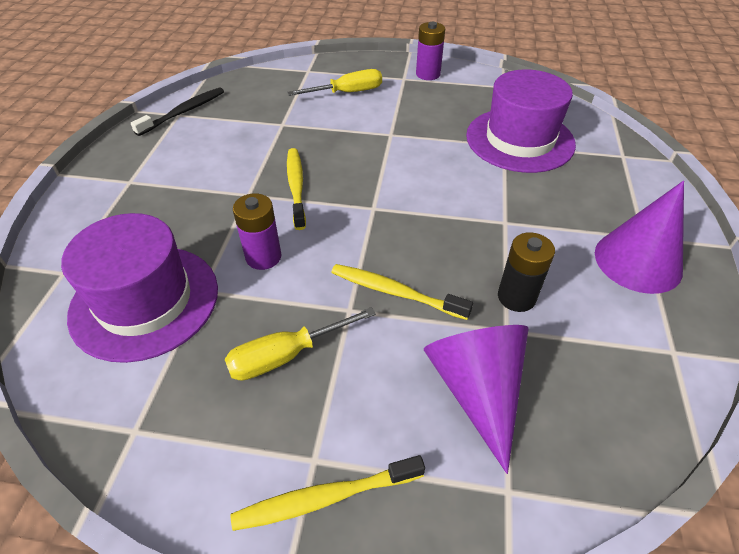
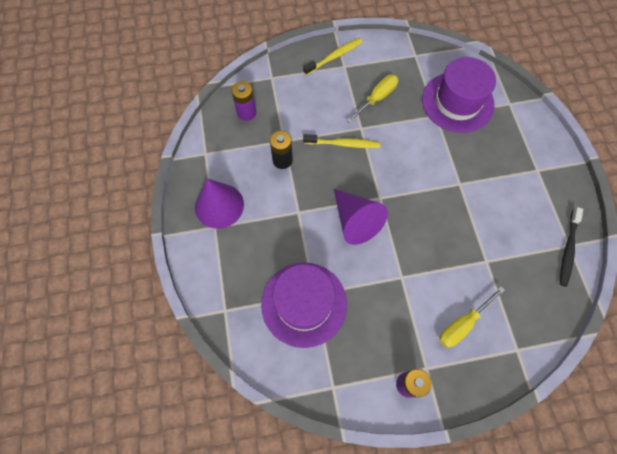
camera: 160 degrees right, 20 degrees up
(263, 257) = (420, 143): purple battery -> purple battery (246, 113)
(296, 187) = (435, 199): yellow toothbrush -> none
(477, 390) = (291, 109): purple cone -> purple cone (355, 221)

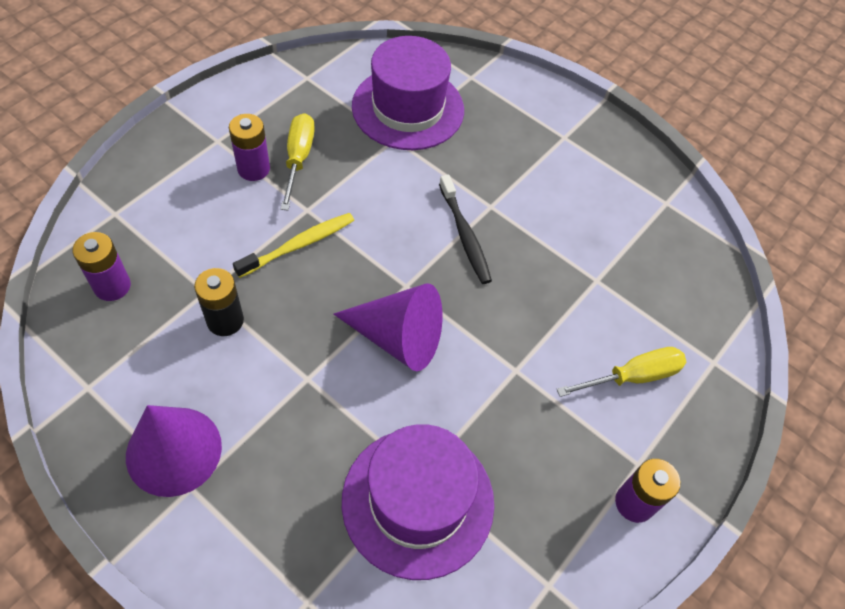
camera: 45 degrees left, 10 degrees down
(334, 57) = (192, 135): yellow toothbrush -> none
(351, 91) = (253, 169): none -> purple battery
(462, 324) = (633, 376): yellow screwdriver -> yellow screwdriver turned 120 degrees counterclockwise
(568, 249) = (668, 208): black toothbrush -> black toothbrush (465, 235)

